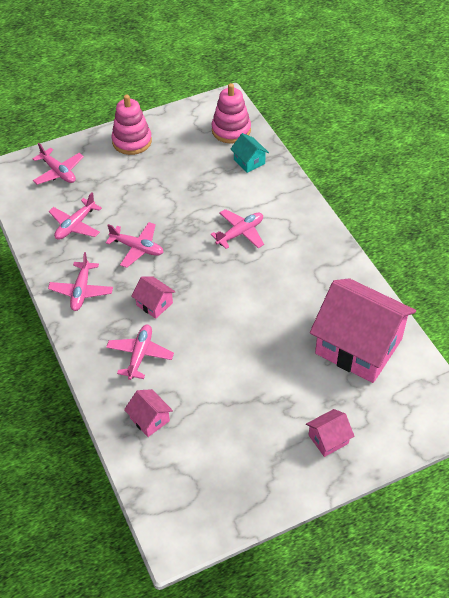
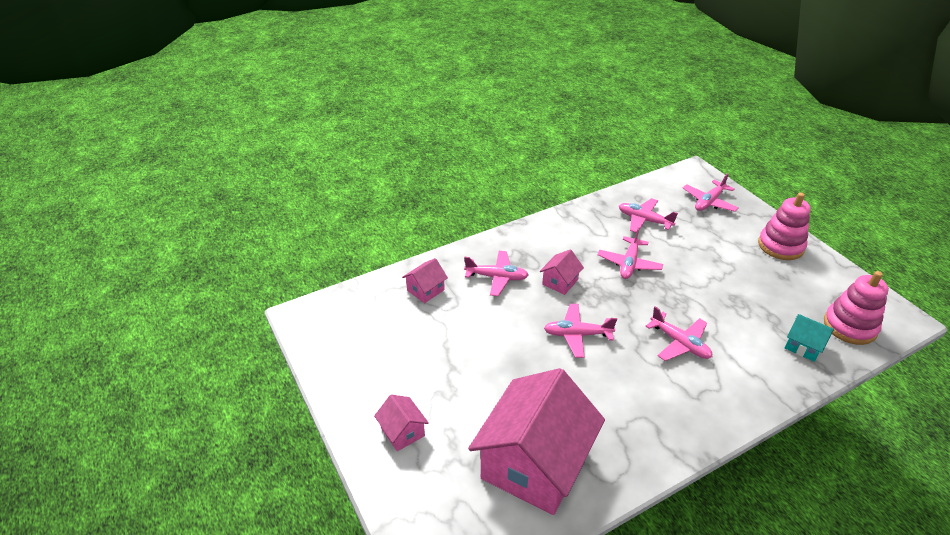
camera: 85 degrees right, 10 degrees down
(81, 291) = (564, 233): pink plane -> pink plane (577, 335)
(249, 161) = (803, 346): turquoise house -> turquoise house turned 75 degrees clockwise

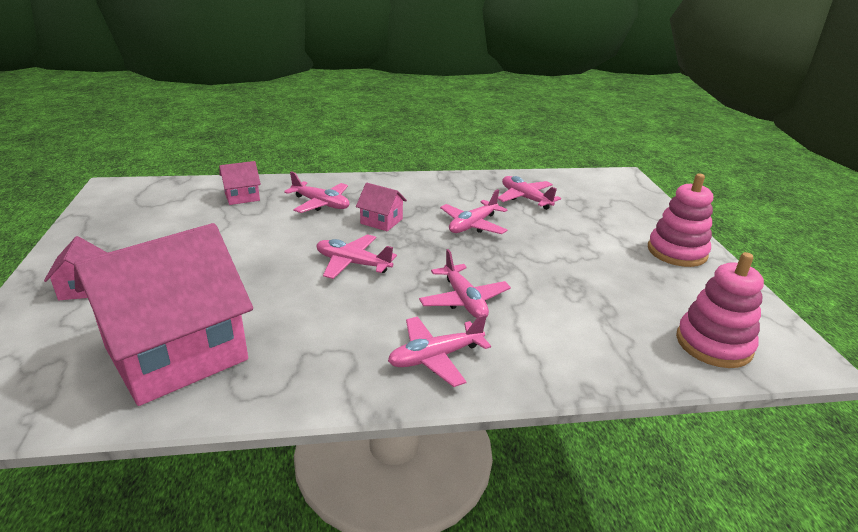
camera: 20 degrees right, 10 degrees down
(560, 282) = (381, 221): pink house -> pink house turned 60 degrees clockwise
(709, 202) = (617, 201): pink plane -> pink plane (435, 357)
(803, 346) = (627, 345): turquoise house -> none

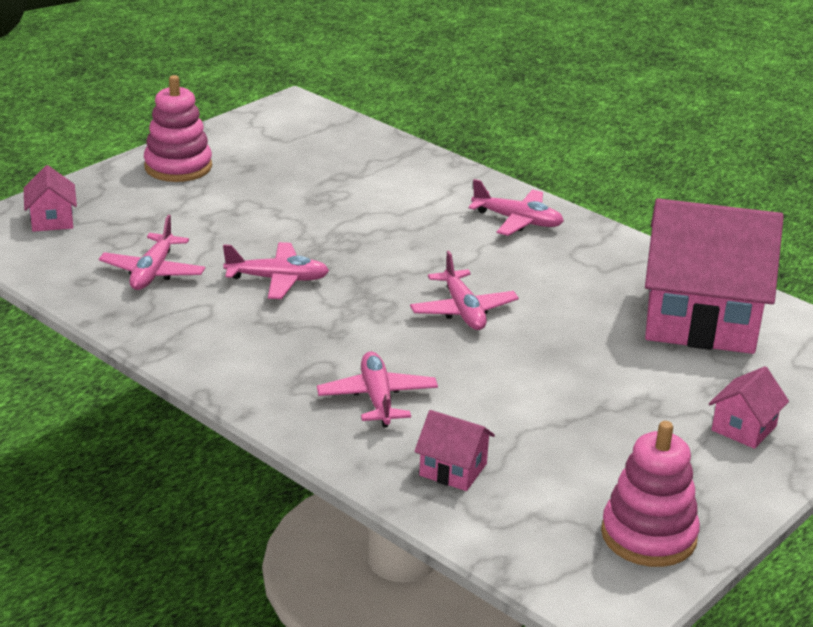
camera: 130 degrees left, 0 degrees up
(381, 221) = (355, 336): pink house -> pink house (52, 220)
(464, 300) = (428, 235): pink plane -> none
(713, 344) = (327, 133): pink stacking toy -> pink stacking toy (648, 535)

